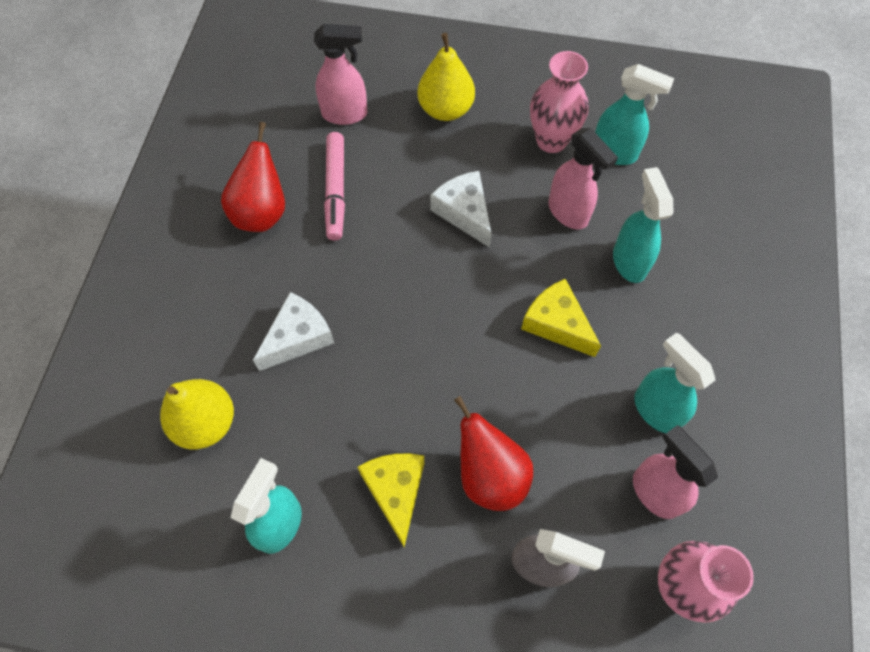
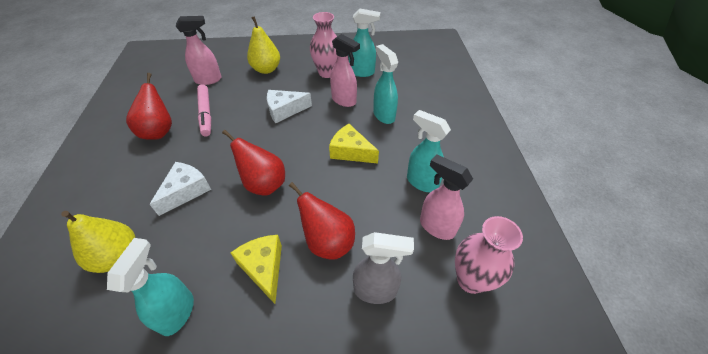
camera: 15 degrees left, 15 degrees down
(412, 353) = (264, 184): none -> red pear
(464, 212) = (285, 110): white cheese -> white cheese turned 60 degrees counterclockwise

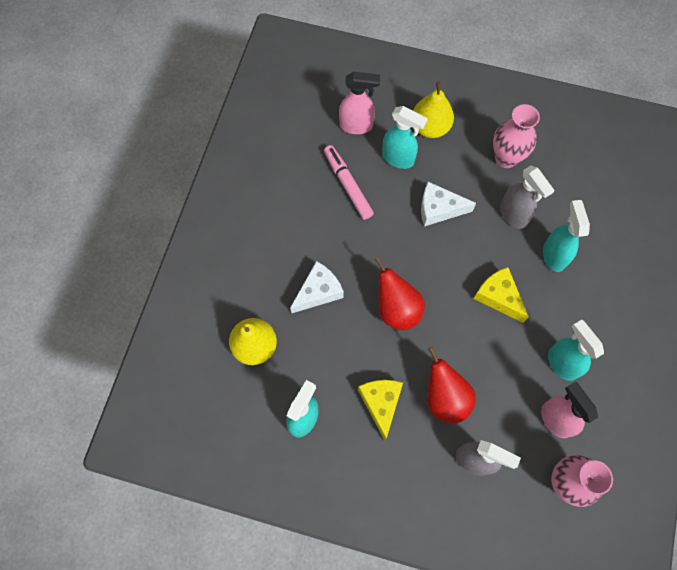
camera: 20 degrees right, 20 degrees up
(159, 131) = (295, 197): red pear -> none
(206, 113) = (347, 185): pink marker -> pink marker turned 150 degrees clockwise
(344, 100) = (513, 215): pink spray bottle -> grey spray bottle
(362, 72) = (551, 172): turquoise spray bottle -> turquoise spray bottle (398, 158)

